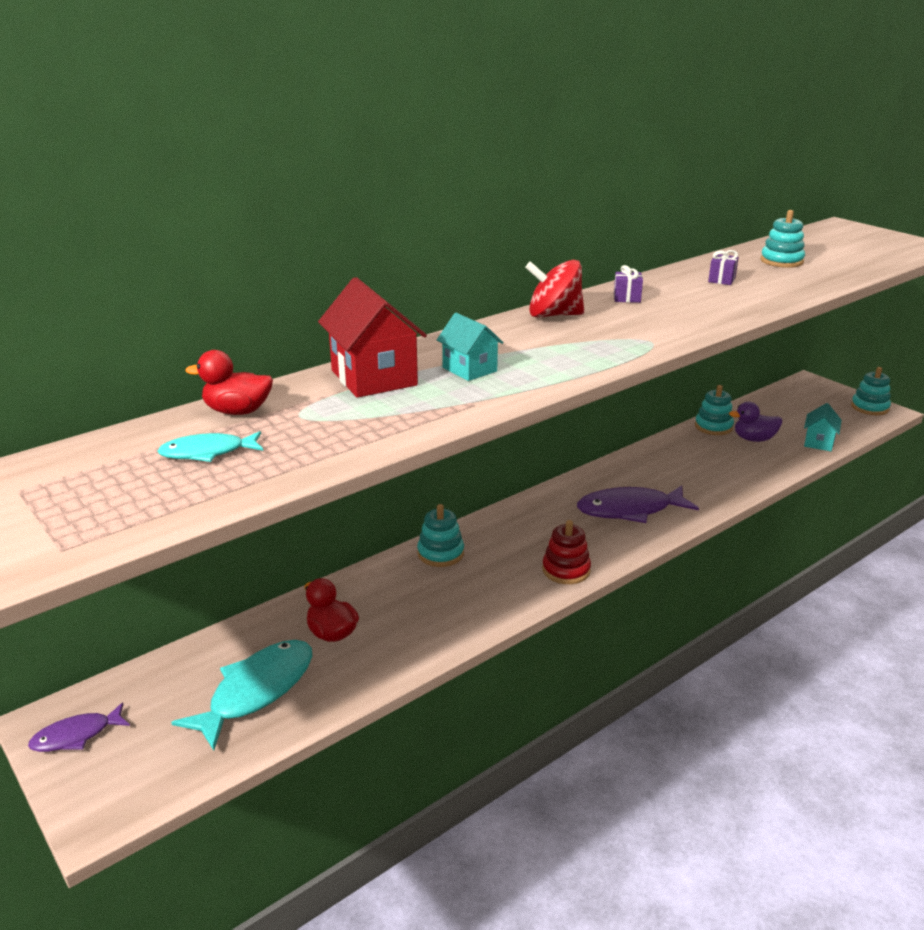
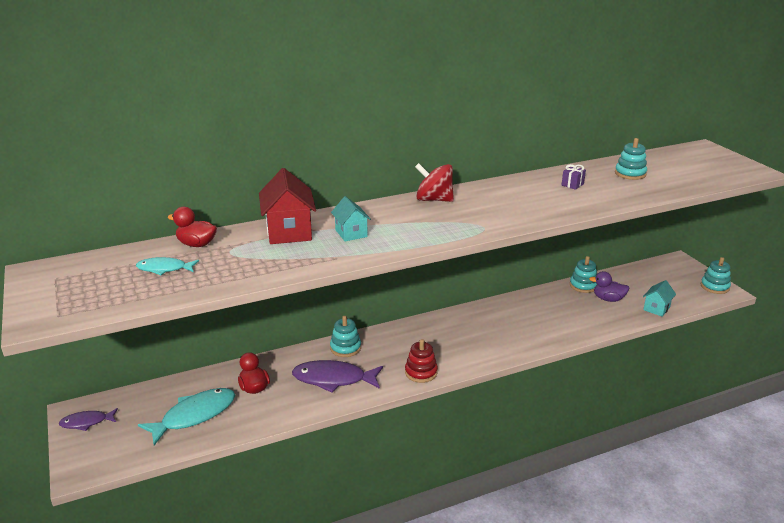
camera: 15 degrees right, 0 degrees up
(627, 298) = (493, 192): purple gift -> none
(630, 510) = (487, 338): purple fish -> purple fish (333, 379)

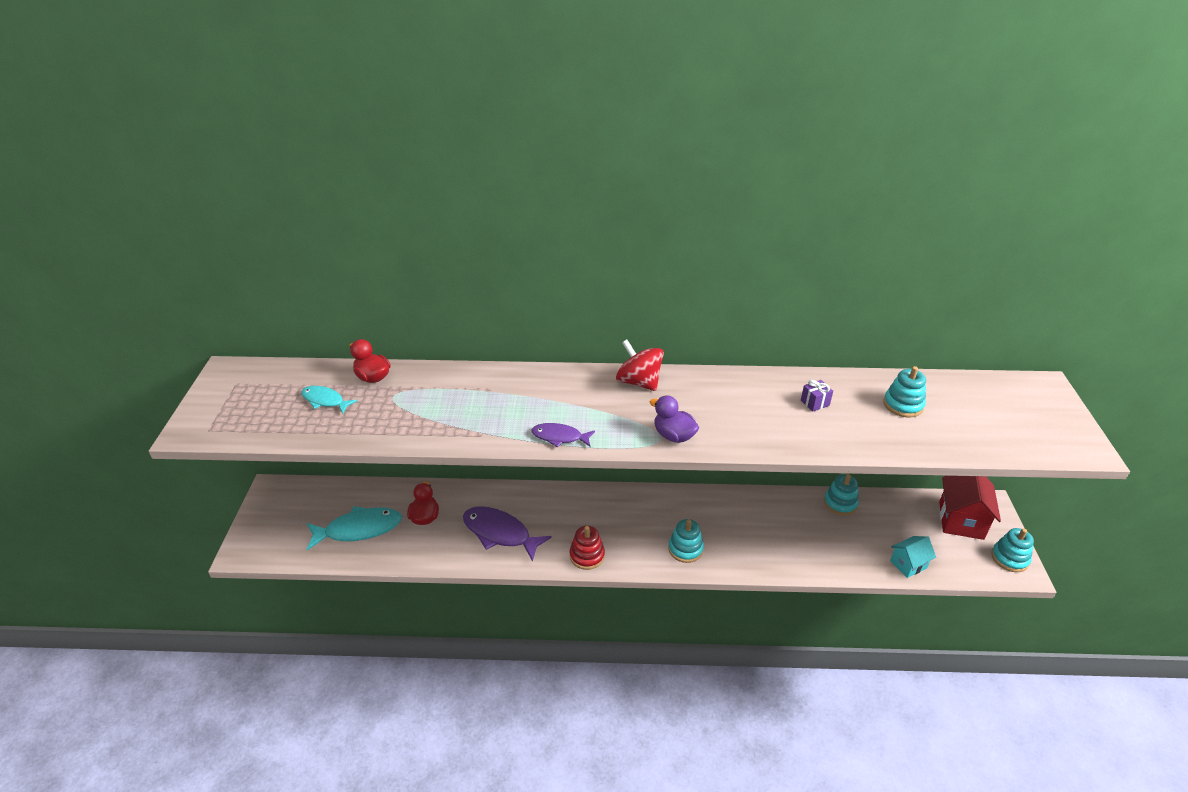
camera: 25 degrees right, 10 degrees up
(86, 422) = (274, 504): purple fish -> purple fish (559, 437)
(289, 232) = (463, 386): red house -> red house (961, 520)
(345, 348) = (534, 500): turquoise stacking toy -> turquoise stacking toy (685, 549)
(351, 233) = (519, 405): turquoise house -> none
(608, 299) = (857, 531): purple duck -> purple duck (673, 436)

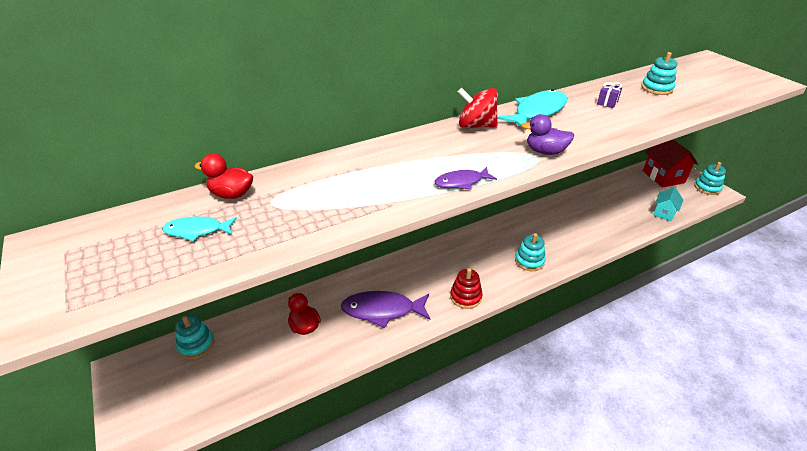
camera: 30 degrees left, 0 degrees up
(359, 529) = (247, 364): turquoise fish -> turquoise fish (537, 112)
(840, 503) = (592, 193): turquoise stacking toy -> turquoise stacking toy (196, 344)

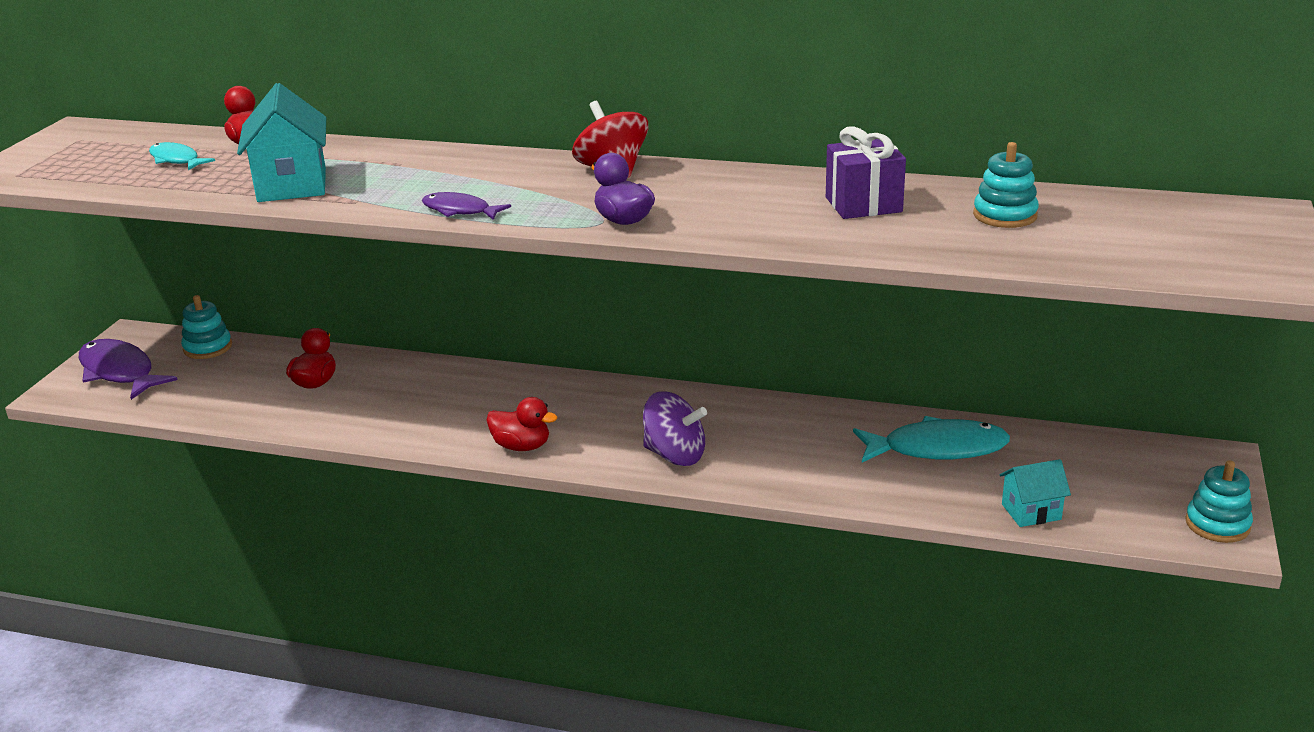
camera: 45 degrees right, 10 degrees down
(327, 211) = (292, 185): none -> turquoise house
(382, 310) = (410, 409): purple fish -> purple fish (119, 372)
(466, 297) = (522, 446): red stacking toy -> red duck
(529, 261) = (675, 455): turquoise stacking toy -> purple spinning top
(537, 112) = (731, 181): turquoise fish -> turquoise fish (937, 448)
(607, 103) = (863, 205): purple gift -> purple gift, size x1.85
(663, 177) = (1155, 470): red house -> none

